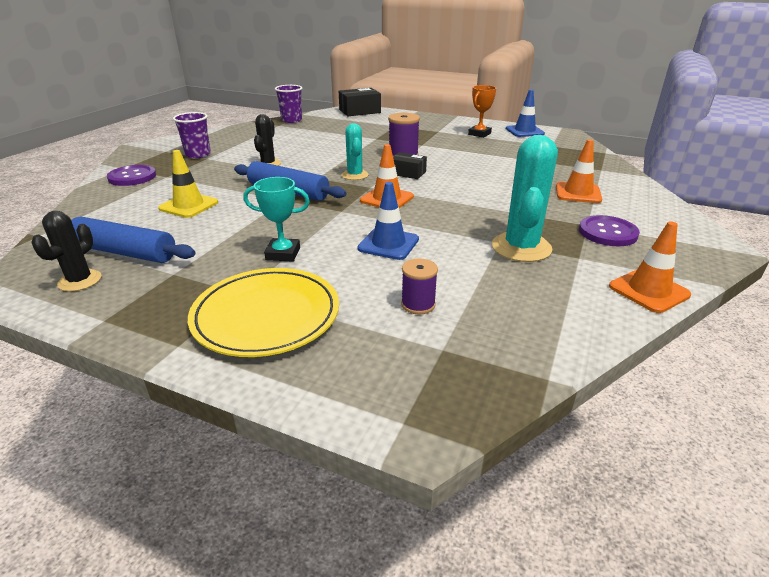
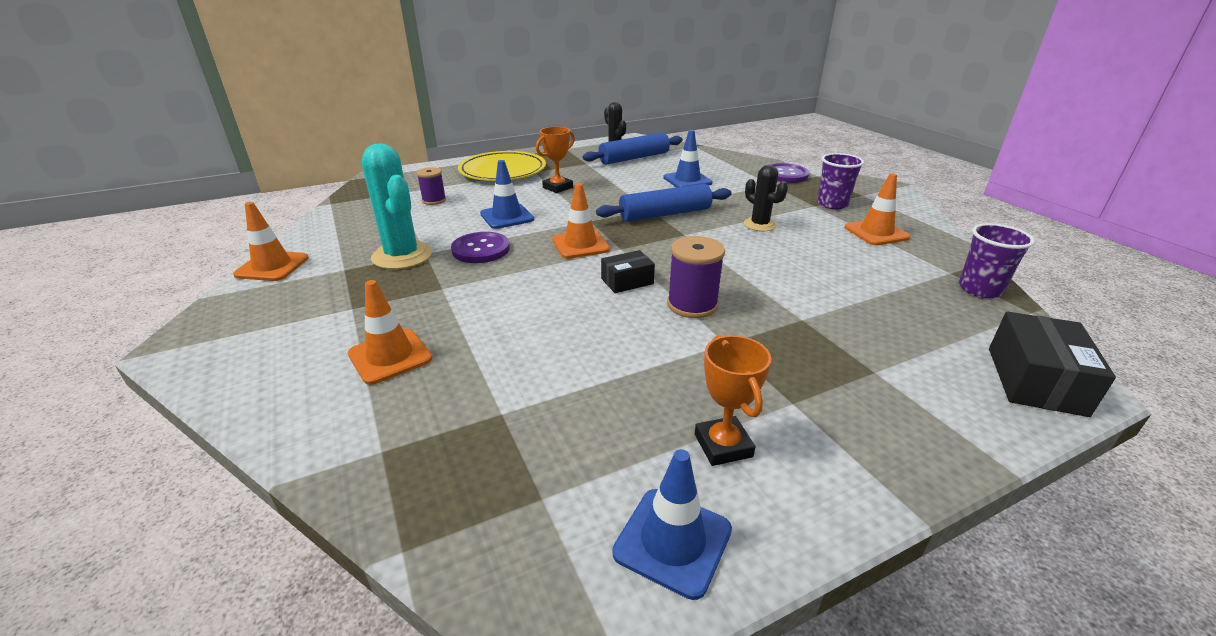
camera: 130 degrees right, 0 degrees up
(189, 205) = (687, 180): yellow traffic cone -> blue traffic cone
(241, 140) = (876, 232): none -> orange traffic cone
(283, 254) = (557, 187): turquoise trophy -> orange trophy
(355, 175) = (664, 252): turquoise cactus -> none
(607, 233) = (324, 307): purple button -> purple button (481, 249)

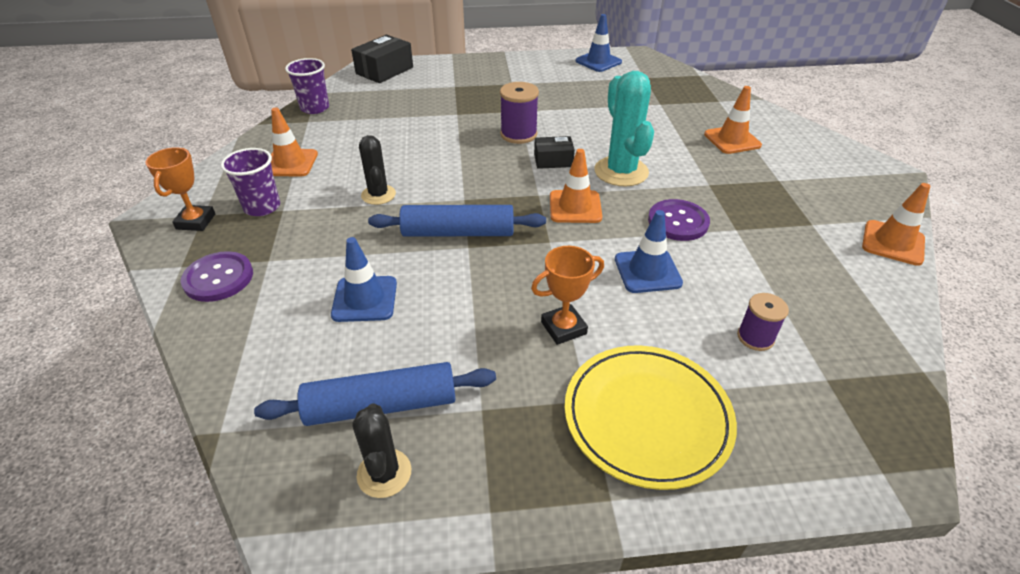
camera: 160 degrees left, 10 degrees up
(402, 256) = (759, 230): turquoise cactus -> turquoise cactus (621, 172)
(723, 445) = (559, 77): orange trophy -> orange trophy (196, 221)

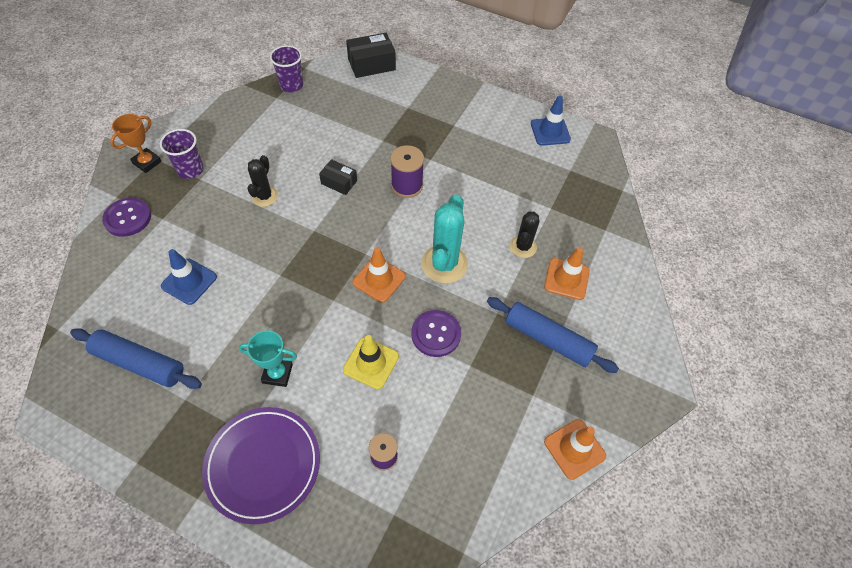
camera: 30 degrees right, 15 degrees up
(290, 163) = (235, 136): orange traffic cone -> none
(384, 473) = (108, 406): black cactus -> black cactus (523, 247)
(458, 233) = (284, 259): blue rolling pin -> blue rolling pin (548, 339)
(553, 160) = (406, 226): black box -> black box (339, 182)
(563, 328) = (277, 373): orange trophy -> turquoise trophy
(647, 271) = (371, 363): blue traffic cone -> yellow traffic cone
(647, 417) = (263, 465): yellow plate -> purple plate

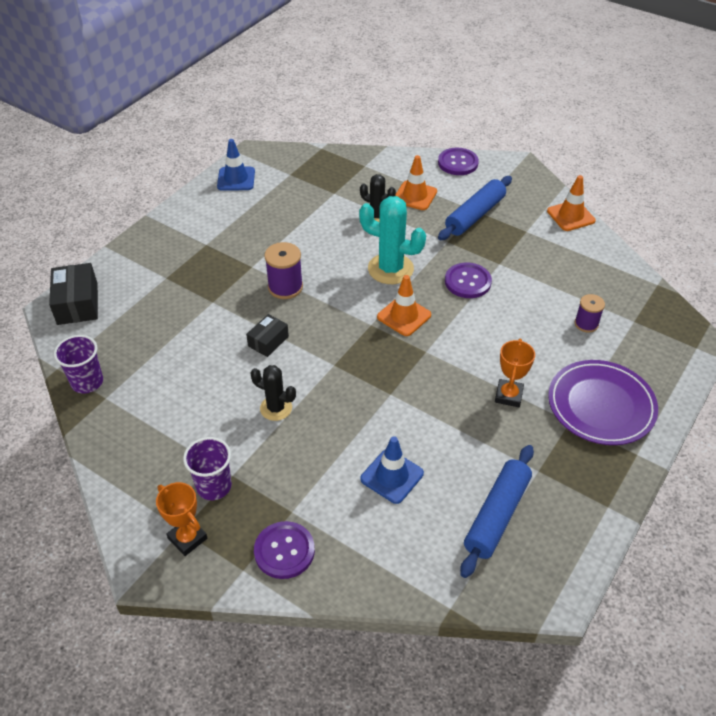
camera: 80 degrees left, 10 degrees down
(277, 373) = (508, 395): turquoise trophy -> orange trophy
(371, 363) = (497, 327): yellow traffic cone -> none
(641, 319) = (458, 163): none -> purple button

